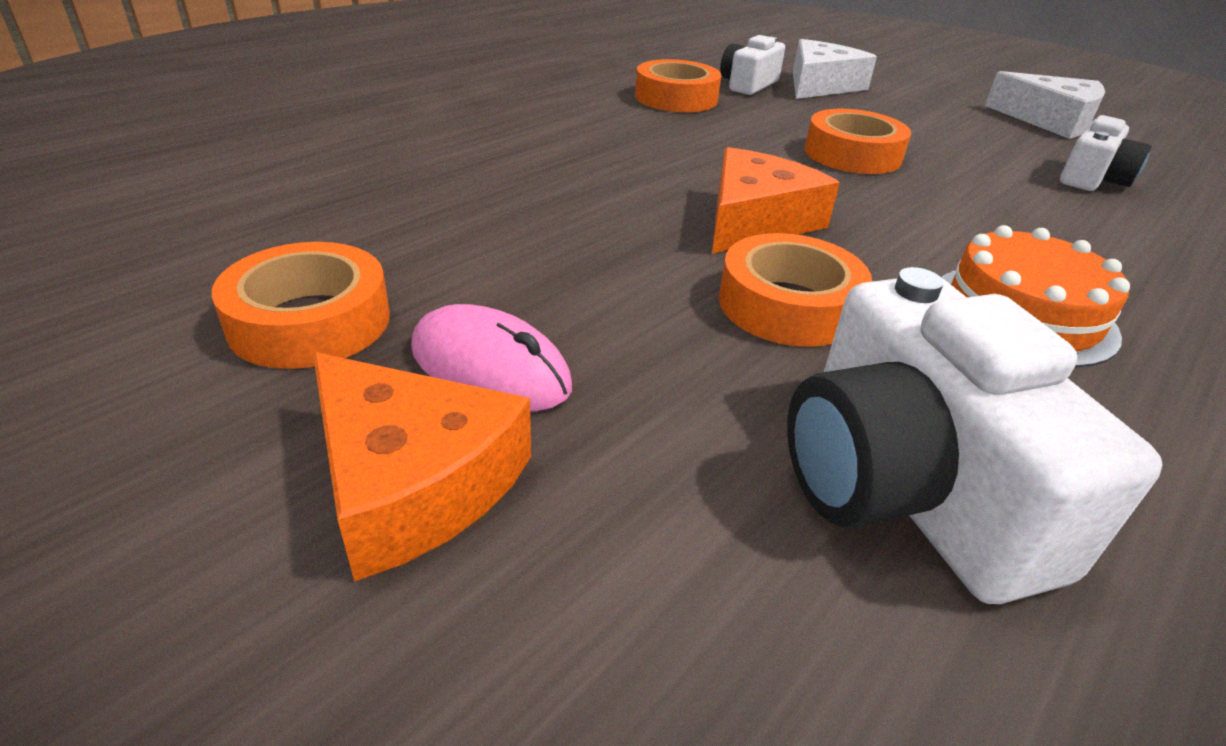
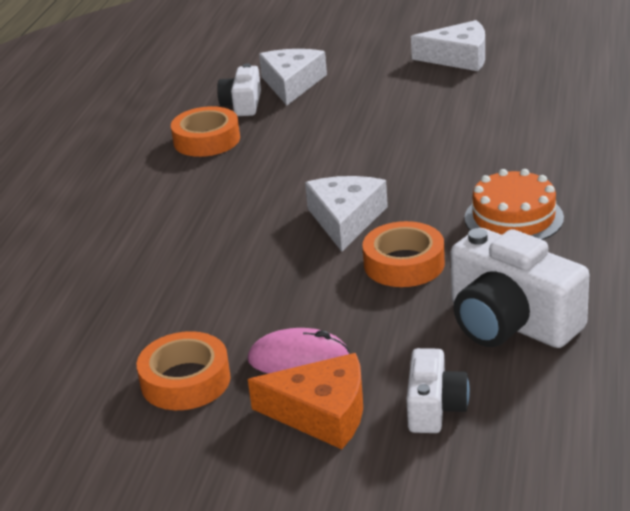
camera: 25 degrees left, 5 degrees down
(755, 220) = (345, 220): orange cheese -> white cheese
(852, 154) = (360, 143): orange tape -> none
(1092, 178) = (506, 103): white camera -> white camera (434, 407)

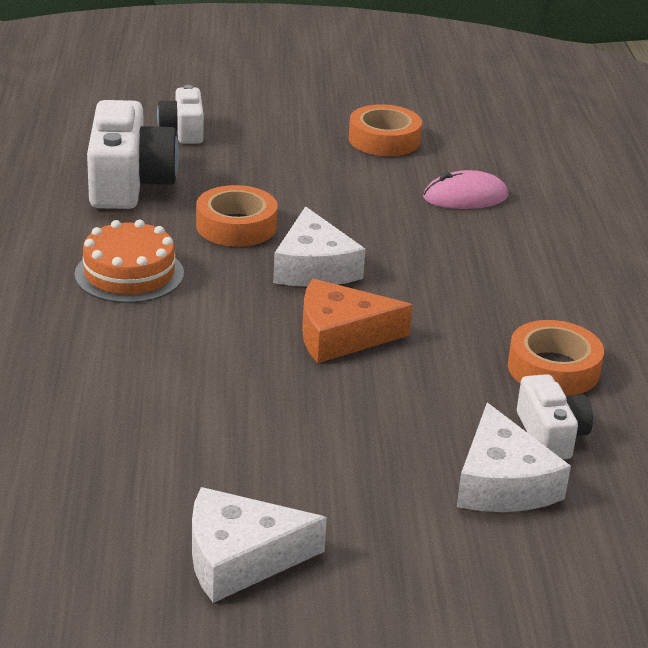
camera: 160 degrees right, 0 degrees up
(298, 358) = (302, 155): pink mouse -> pink mouse (465, 197)
(322, 413) = (267, 126): orange cheese -> orange cheese (341, 335)
(510, 322) = (128, 183): white camera -> white camera turned 60 degrees clockwise

